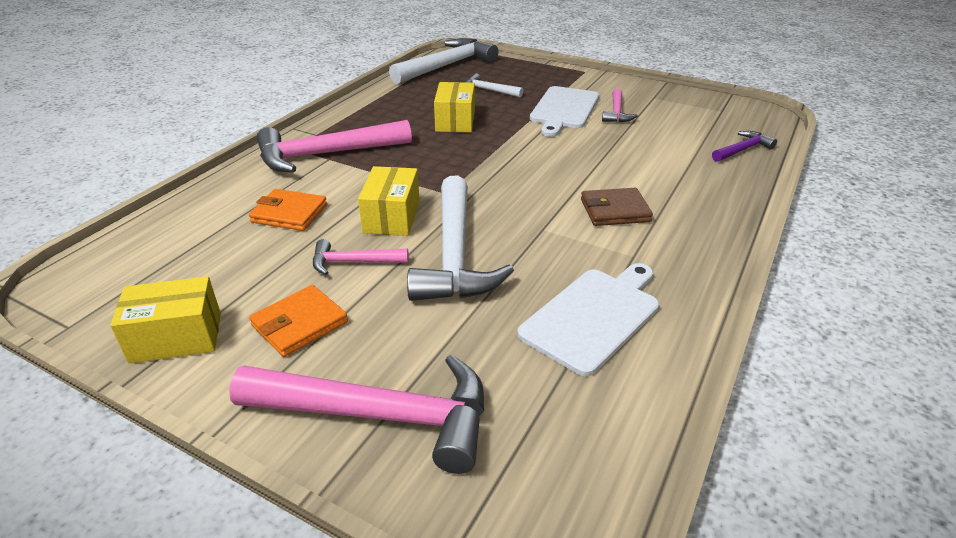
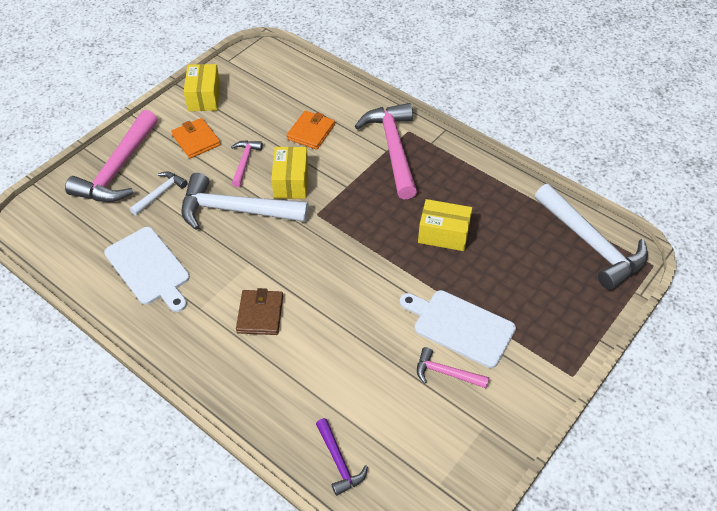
camera: 100 degrees right, 15 degrees up
(392, 217) = (291, 182): yellow box -> yellow box turned 75 degrees clockwise
(488, 90) = (517, 270): white hammer -> white hammer (160, 193)

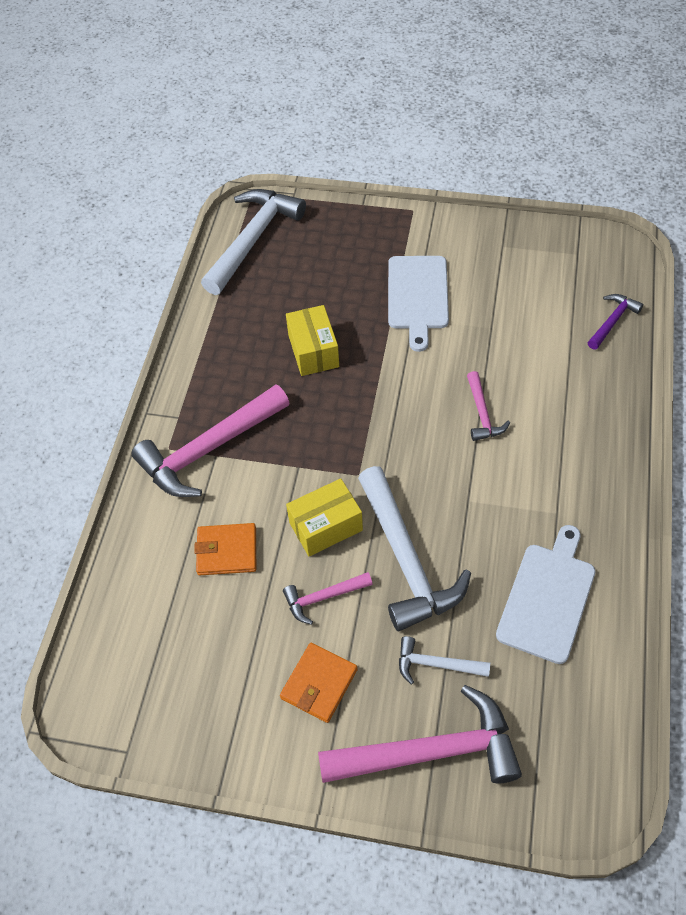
camera: 115 degrees left, 5 degrees up
(204, 97) = (227, 732): yellow box -> none
(260, 314) = (522, 454): brown wallet -> none
(446, 373) = (473, 287): pink hammer -> pink hammer (482, 414)

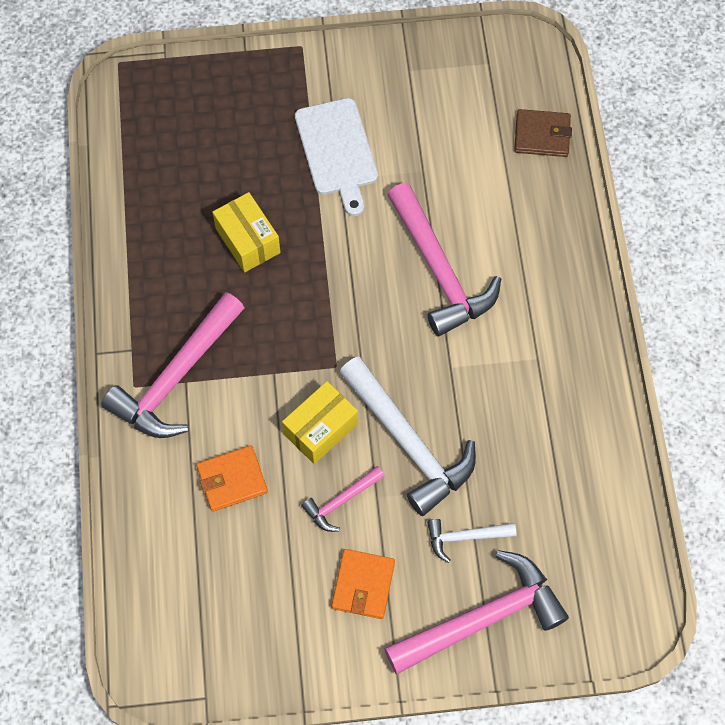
camera: 20 degrees left, 10 degrees up
(253, 239) = (138, 120): white hammer -> none
(482, 414) = (439, 271): pink hammer -> pink hammer, size x2.02
(548, 598) = (549, 446): white cutting board -> none
(612, 321) = (542, 135): purple hammer -> brown wallet

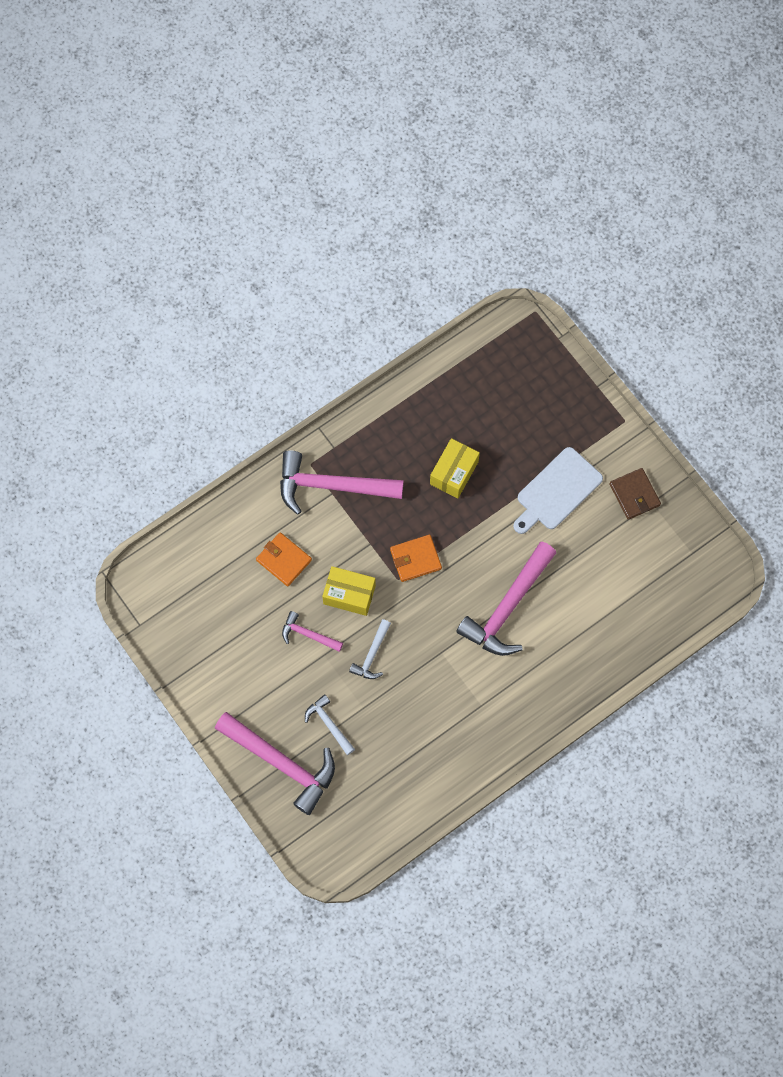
camera: 60 degrees right, 5 degrees up
(363, 585) = (261, 678): orange wallet -> orange wallet (415, 559)
(409, 443) = (372, 655): white hammer -> white hammer, size x0.49
(542, 135) = (656, 620): brown wallet -> brown wallet (634, 495)

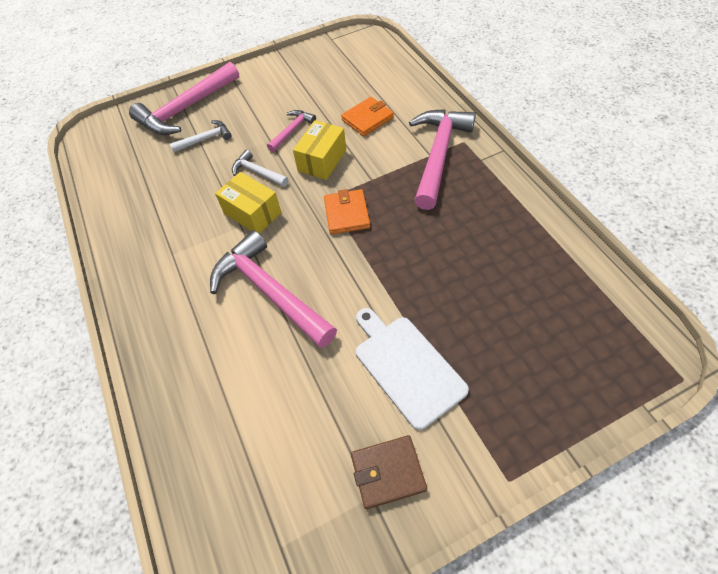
camera: 105 degrees right, 15 degrees down
(454, 473) = (443, 258): yellow box -> yellow box (252, 213)

